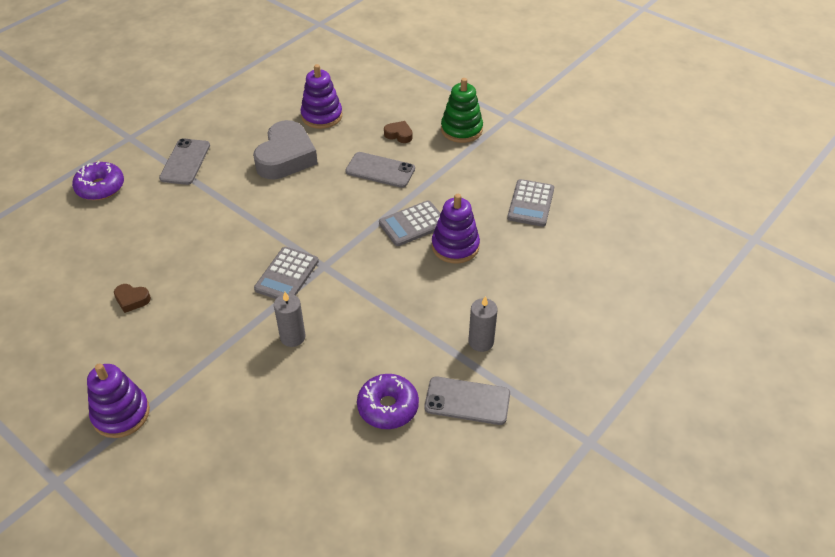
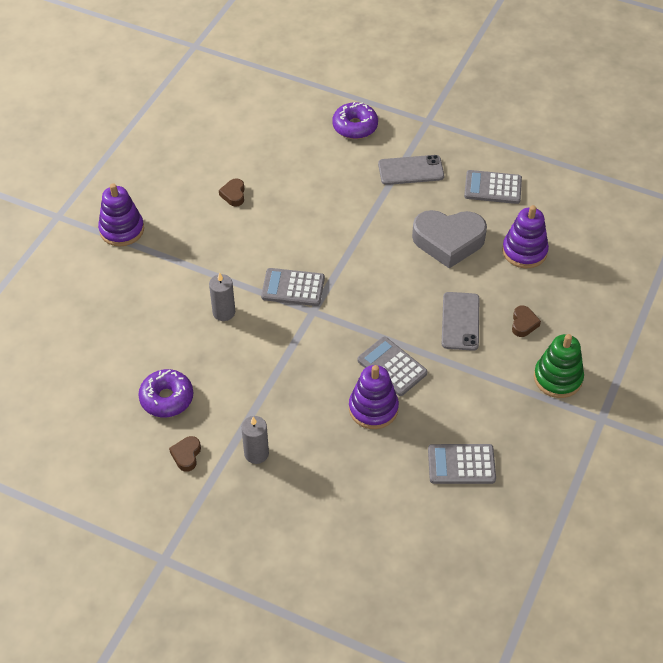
camera: 75 degrees right, 5 degrees up
(239, 117) = (493, 188): none -> grey calculator
(467, 401) = (186, 455): grey phone -> brown heart

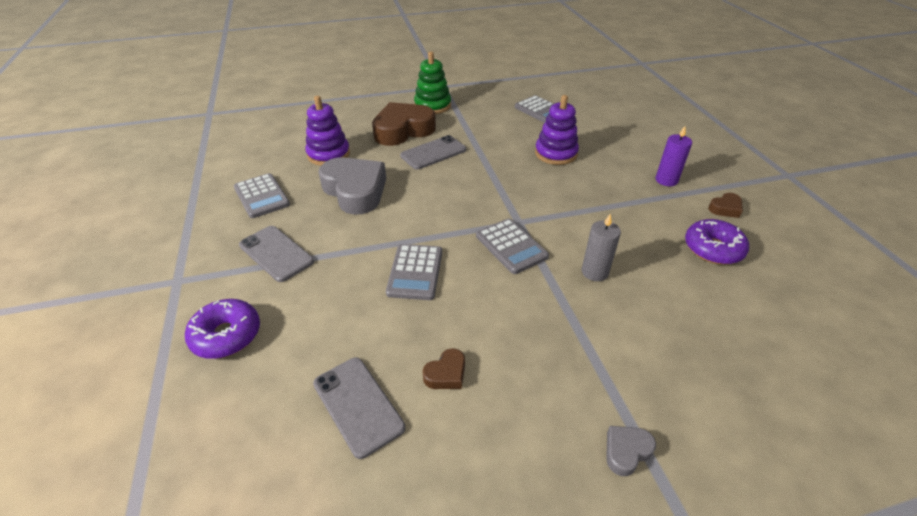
camera: 130 degrees left, 10 degrees down
(122, 230) = (626, 451): purple stacking toy -> grey heart
(253, 155) = (358, 405): none -> grey phone
(256, 453) = (666, 180): grey candle -> purple candle
(392, 367) = (513, 161): grey calculator -> grey calculator (415, 272)
(523, 324) = (403, 130): brown heart -> brown heart, size x2.30

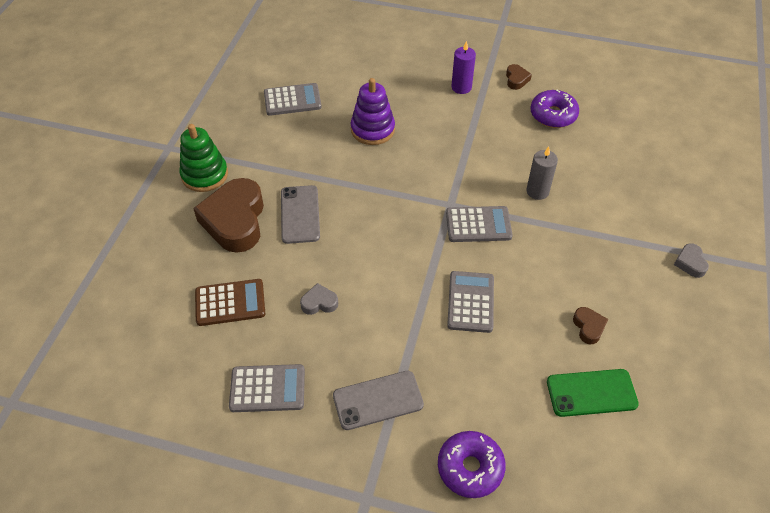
camera: 60 degrees left, 10 degrees up
(328, 154) = (230, 303): purple stacking toy -> brown calculator
(355, 191) = (319, 303): grey heart -> grey heart, size x0.43
(358, 405) = (591, 393): grey phone -> green phone
(415, 272) = (470, 302): grey calculator -> grey calculator turned 120 degrees counterclockwise

